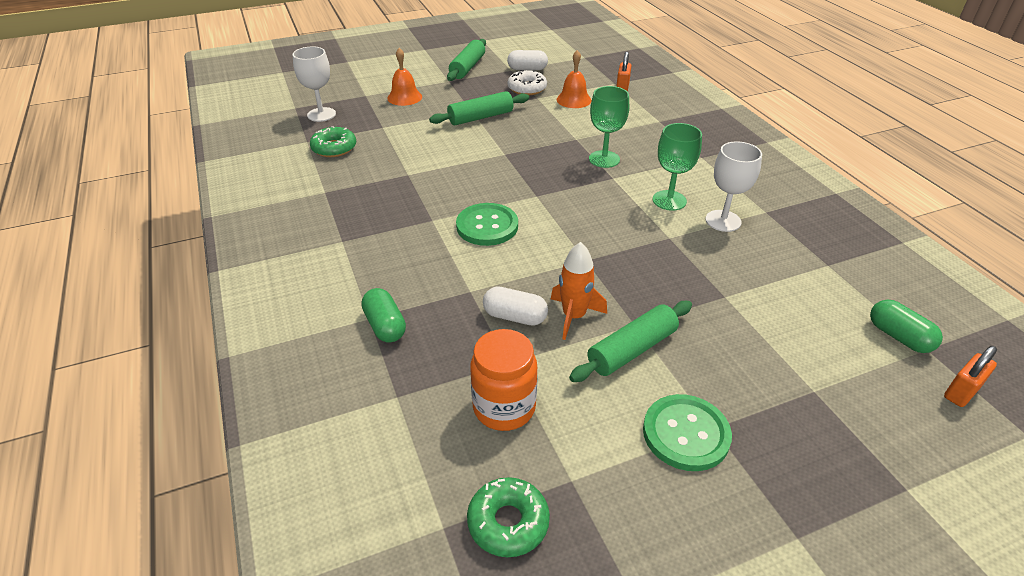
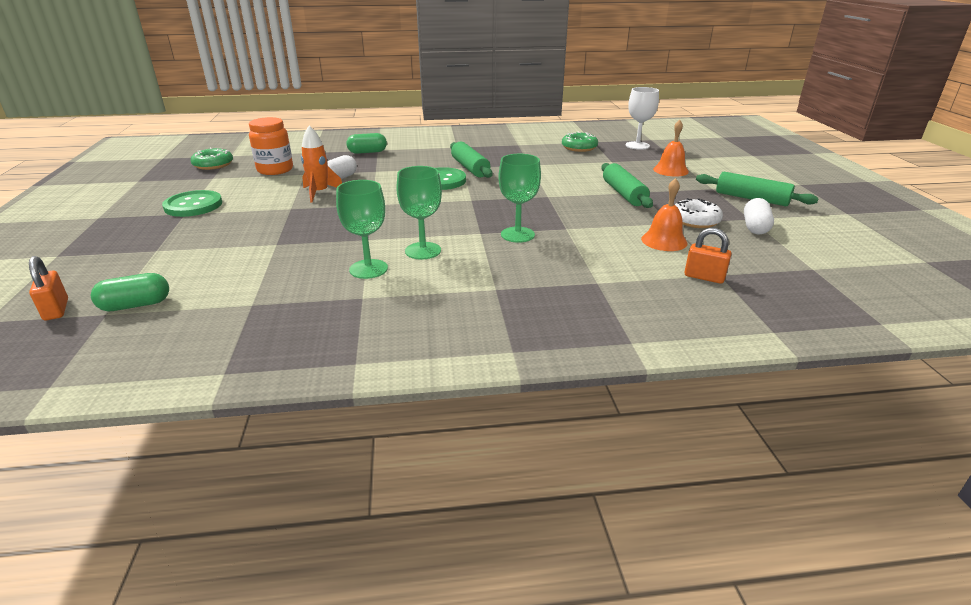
camera: 105 degrees right, 10 degrees down
(632, 349) = (270, 203): green rolling pin -> green rolling pin (470, 168)
(723, 221) = (368, 269): white goblet -> green goblet

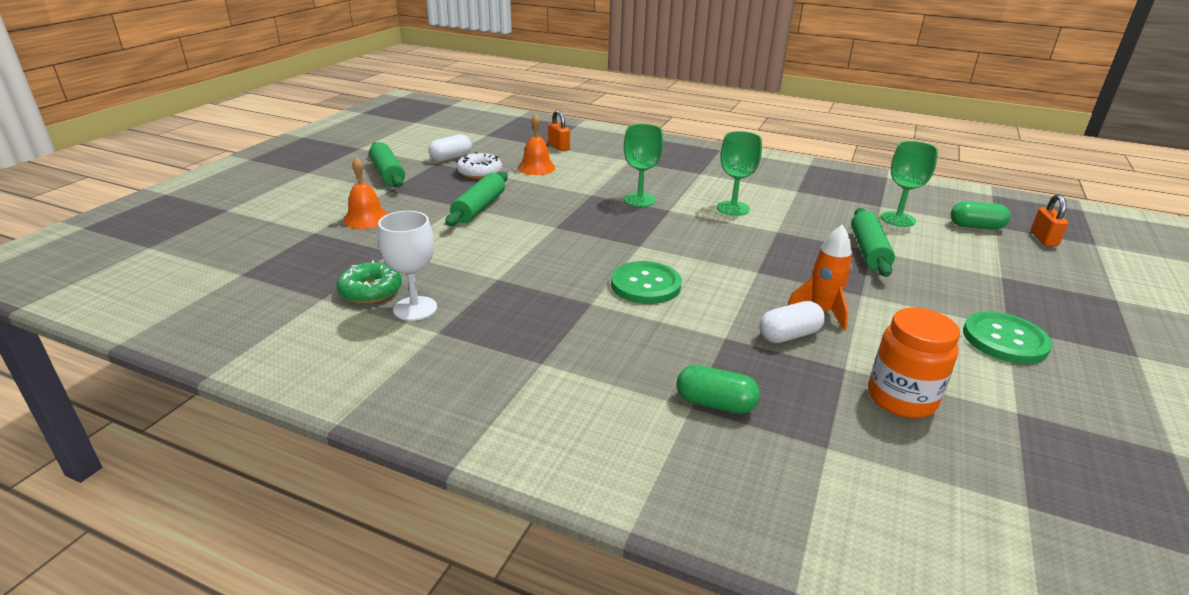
camera: 150 degrees left, 0 degrees up
(213, 165) = (1045, 467): green donut -> none
(368, 269) = (786, 206): green goblet -> green goblet (897, 219)
(470, 168) = (583, 297): green rolling pin -> green rolling pin (868, 251)
(637, 145) = (292, 268): white goblet -> white goblet (415, 308)

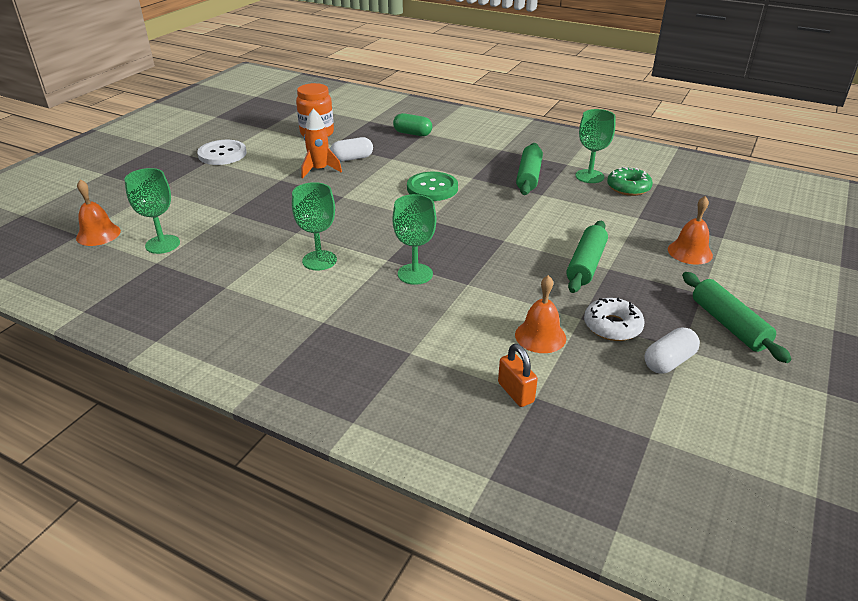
camera: 175 degrees left, 5 degrees up
(415, 308) = (589, 176): white goblet -> green goblet
(868, 251) = (234, 211): green rolling pin -> green rolling pin (529, 176)
(976, 227) = (98, 234): green capsule -> orange bell
(1004, 340) = (222, 154): green button -> white button
(1043, 239) = (59, 220): orange padlock -> none

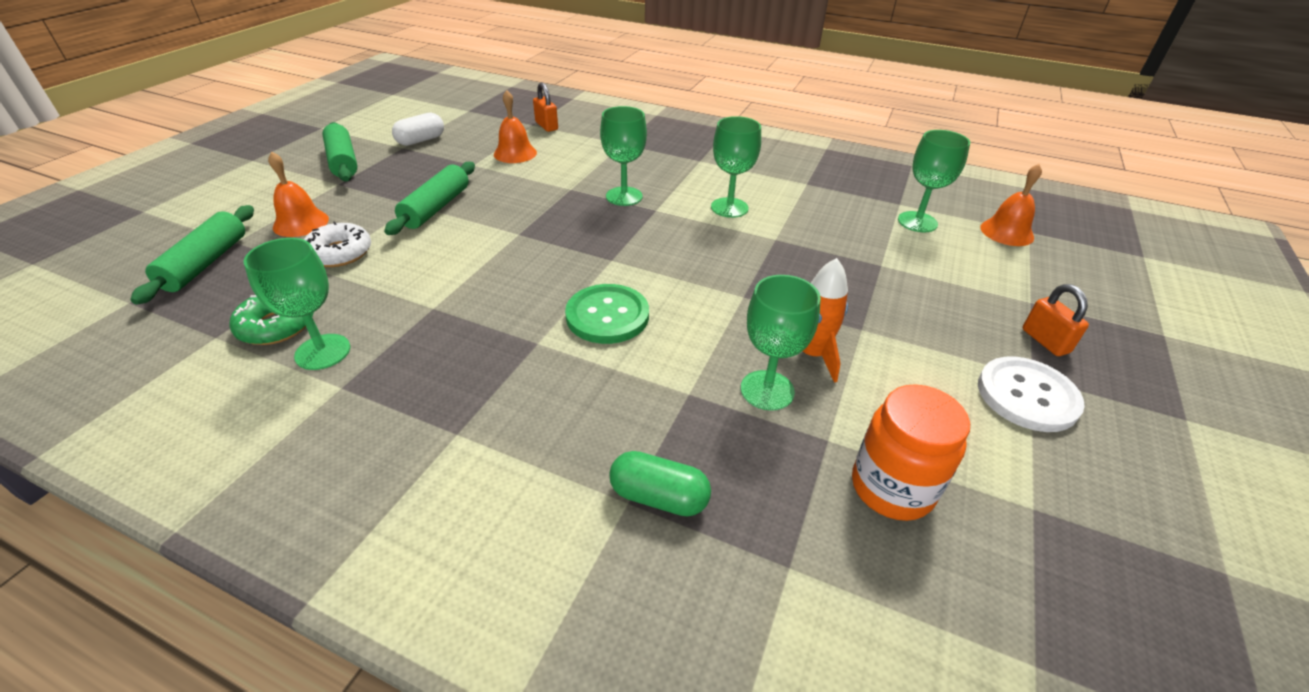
camera: 175 degrees right, 5 degrees up
(179, 172) = (1045, 341): none -> orange padlock
(352, 158) = (767, 390): white capsule -> green goblet
(529, 176) = (435, 348): green rolling pin -> green rolling pin (206, 263)
(612, 326) = (448, 160): white donut -> white donut (339, 253)

